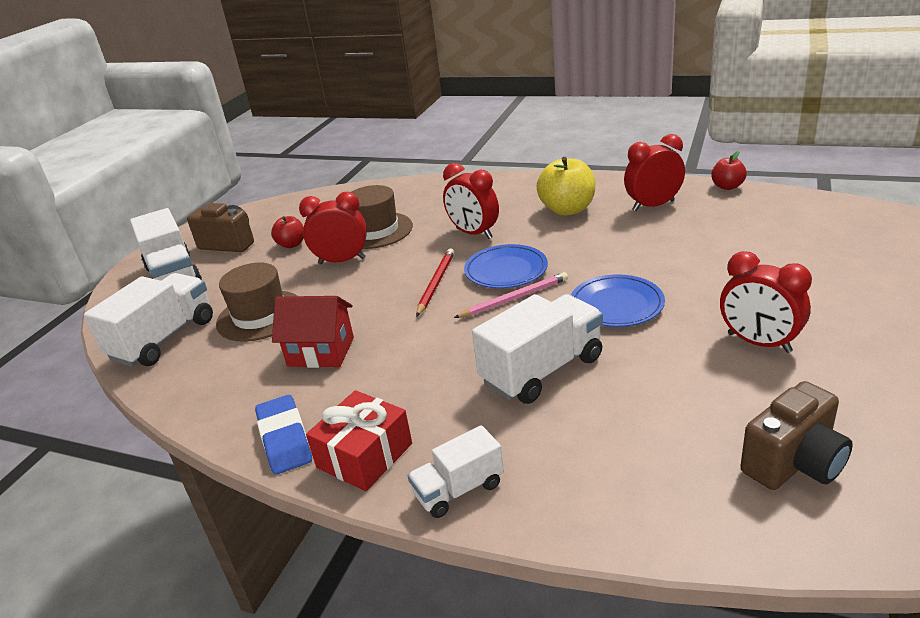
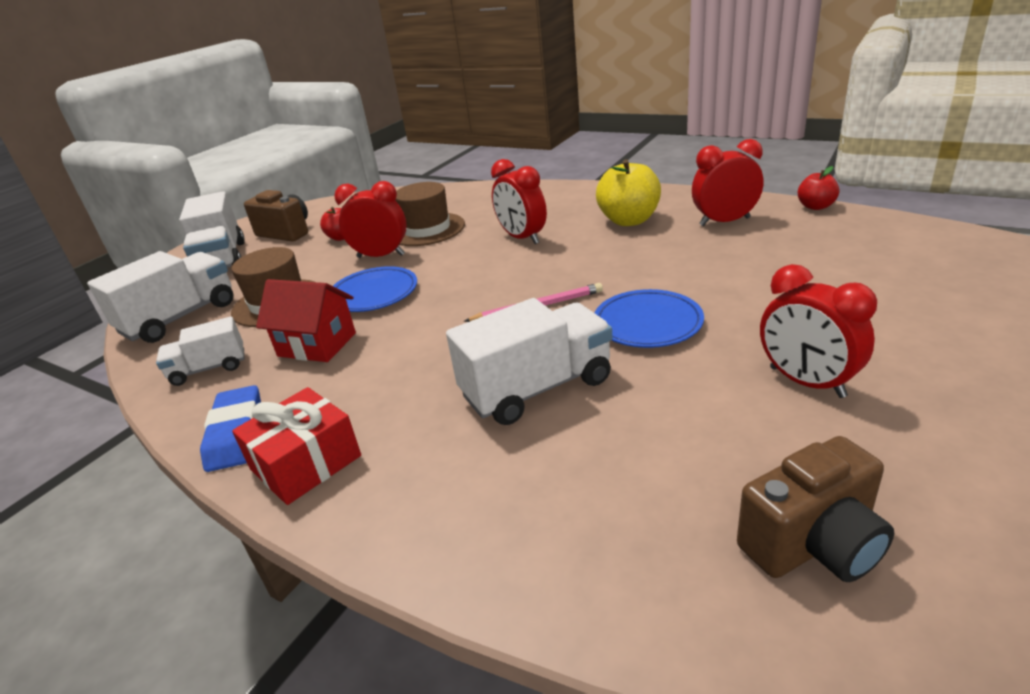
camera: 10 degrees right, 0 degrees up
(436, 283) = (462, 285): red pencil -> none
(459, 490) = (387, 518): white truck -> white truck (209, 369)
(506, 271) = (540, 277): blue plate -> blue plate (374, 294)

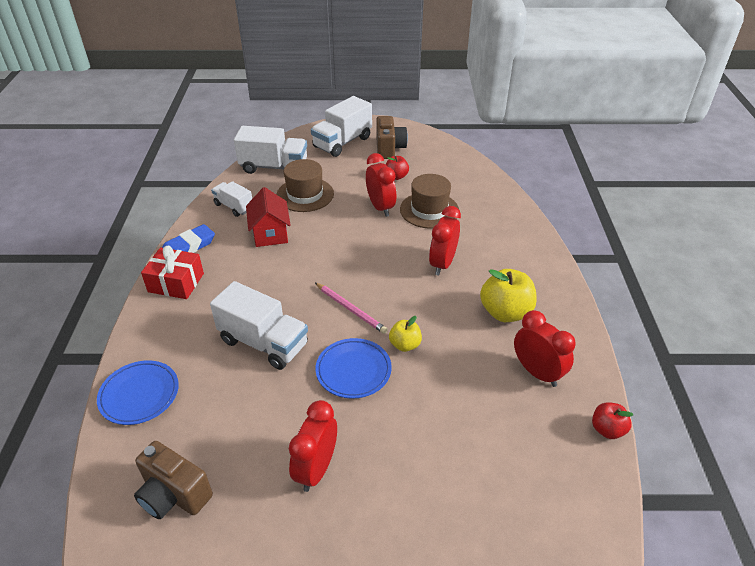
camera: 55 degrees right, 10 degrees up
(374, 294) = (332, 228): blue plate -> blue plate (139, 395)
(630, 282) = (405, 345): none -> yellow apple

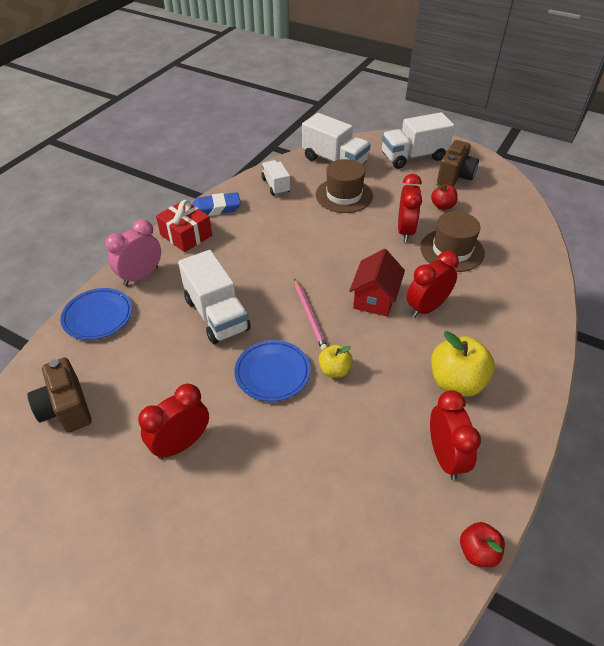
camera: 30 degrees right, 5 degrees up
(157, 338) = (141, 276): none -> pink clock
(270, 234) = (289, 220): red house -> red house (375, 299)

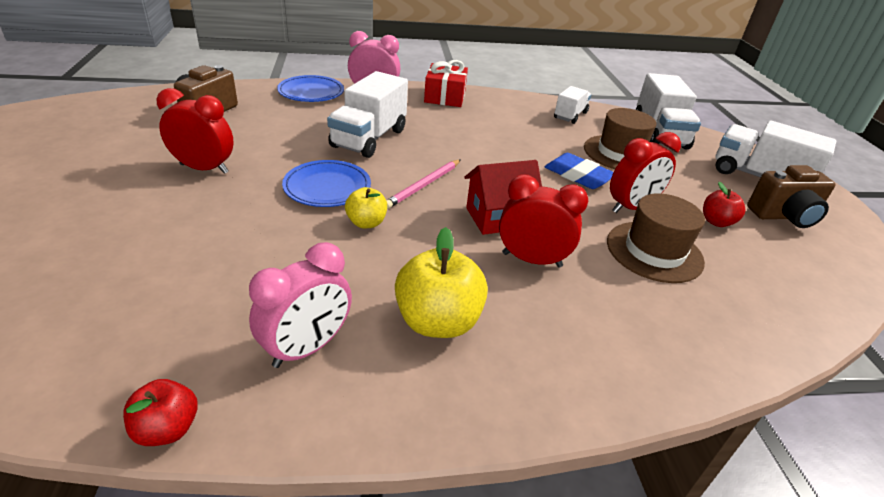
camera: 50 degrees right, 10 degrees down
(216, 208) = (496, 99): blue eraser -> blue eraser (578, 176)
(445, 456) = (307, 348): red clock -> pink clock

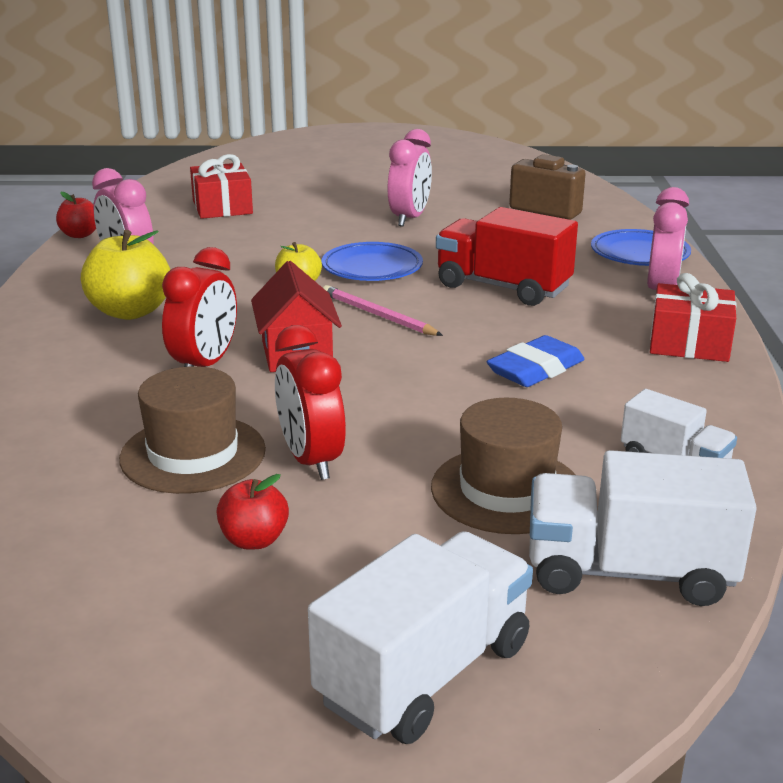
camera: 100 degrees right, 10 degrees down
(102, 292) = (222, 207): none -> red gift
(204, 168) = (409, 218): red clock -> pink clock
(369, 138) = (502, 287): white truck -> red truck
(578, 176) = (412, 429): blue eraser -> blue eraser (535, 369)
(783, 216) = (256, 643): brown camera -> none

